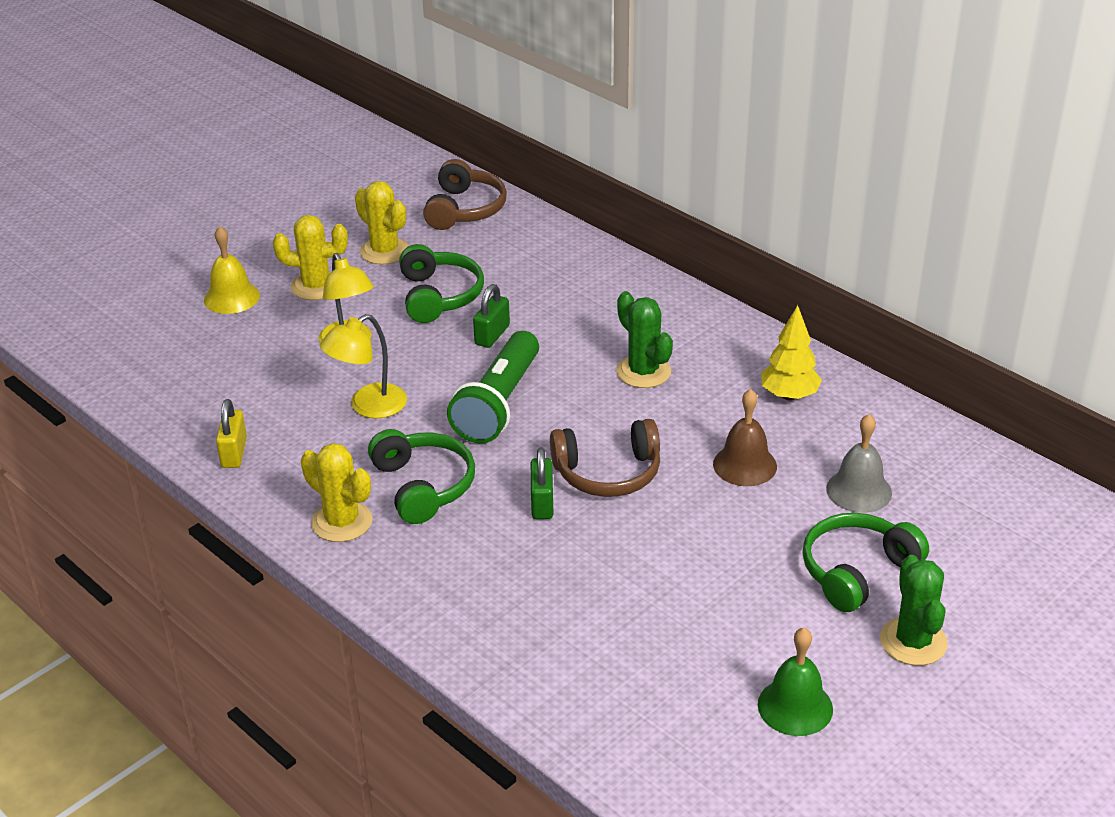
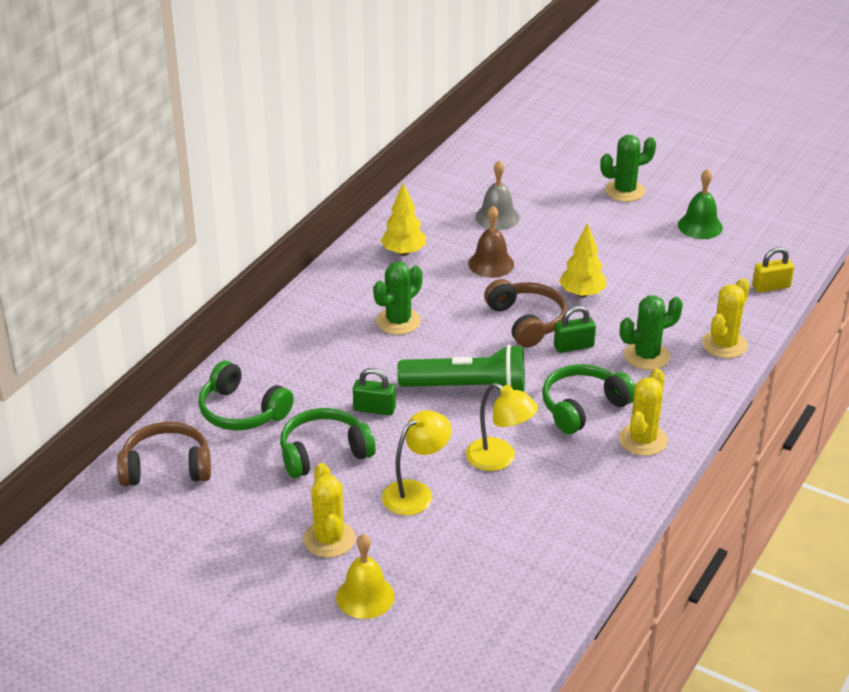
camera: 105 degrees left, 0 degrees up
(234, 453) = (593, 523): yellow padlock -> yellow padlock (771, 287)
(384, 251) = (255, 506): yellow cactus -> yellow cactus (724, 344)
(496, 564) = (646, 356): none -> green cactus
(652, 534) = (582, 294): none -> yellow tree
(857, 571) = (575, 213): green headphones -> green headphones (242, 411)

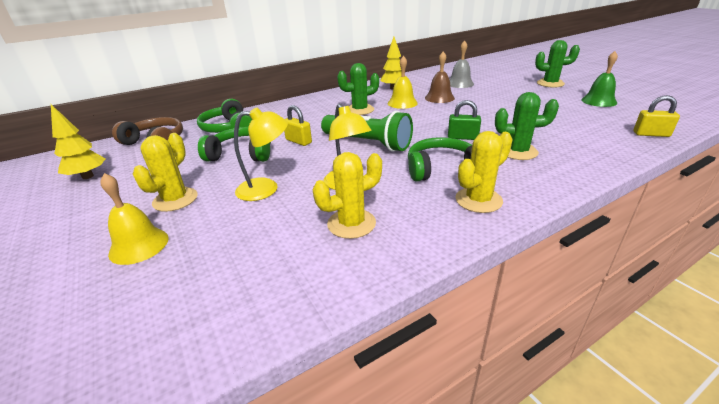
camera: 30 degrees right, 5 degrees down
(374, 409) = (298, 141): green padlock -> yellow padlock
(447, 289) = (402, 103): none -> yellow bell
(527, 321) = (439, 122): brown headphones -> none
(582, 294) = (489, 116): yellow tree -> yellow tree (88, 176)
(724, 344) = (593, 157): yellow cactus -> yellow cactus (351, 224)

